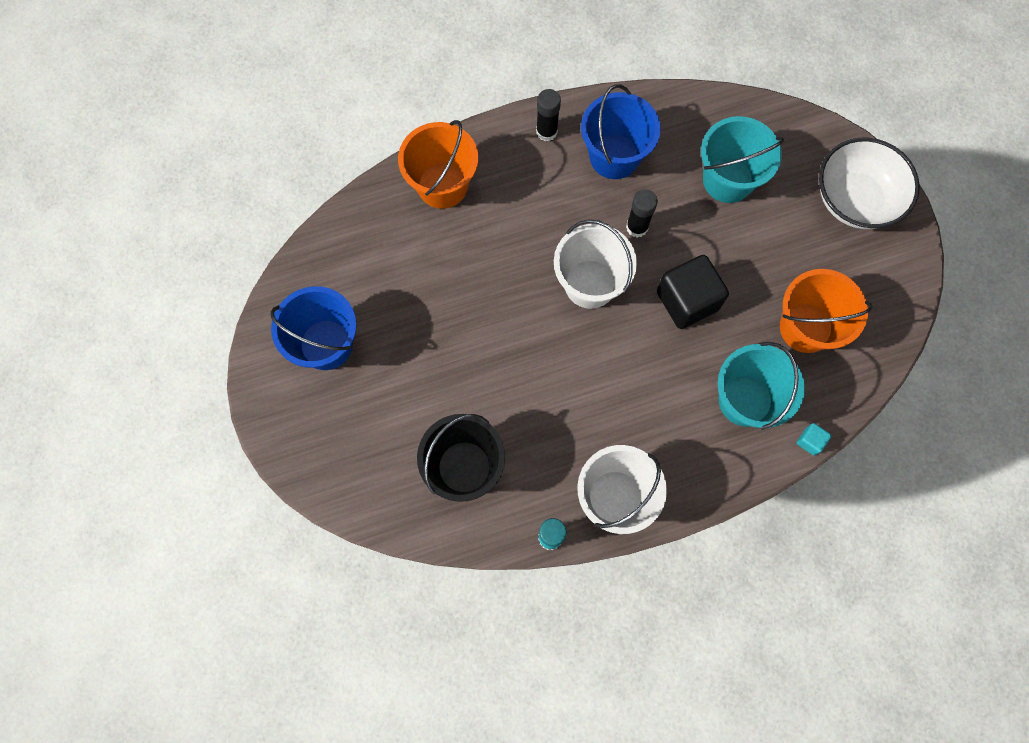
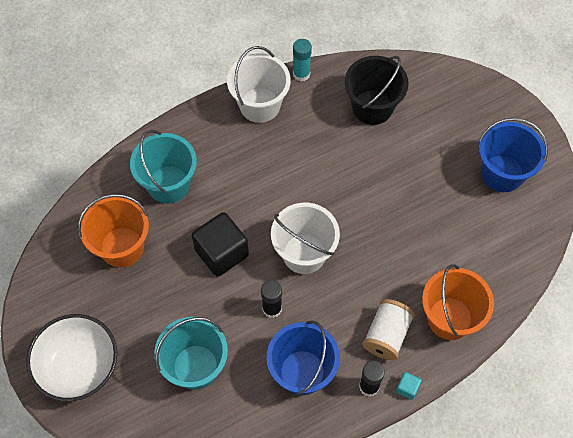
camera: 170 degrees right, 10 degrees down
(516, 179) = (386, 335): none -> white spool
(810, 441) = (117, 163): turquoise cube -> turquoise cube (407, 388)

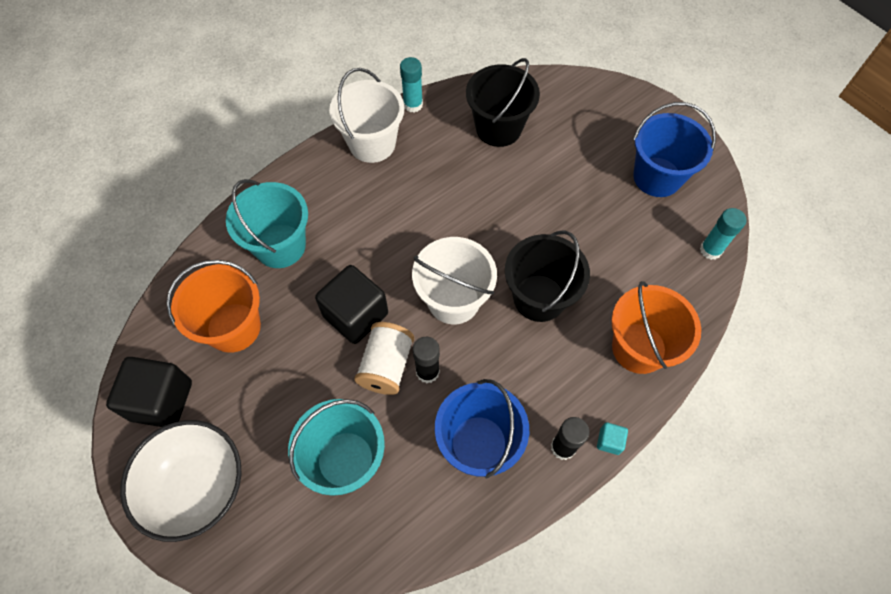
camera: 10 degrees left, 0 degrees up
(58, 296) = (161, 400): none -> black cube
(376, 263) = (539, 298): none -> black bucket
(386, 335) = (570, 381): white spool -> white spool (386, 366)
(532, 245) = (710, 250): none -> turquoise glue stick

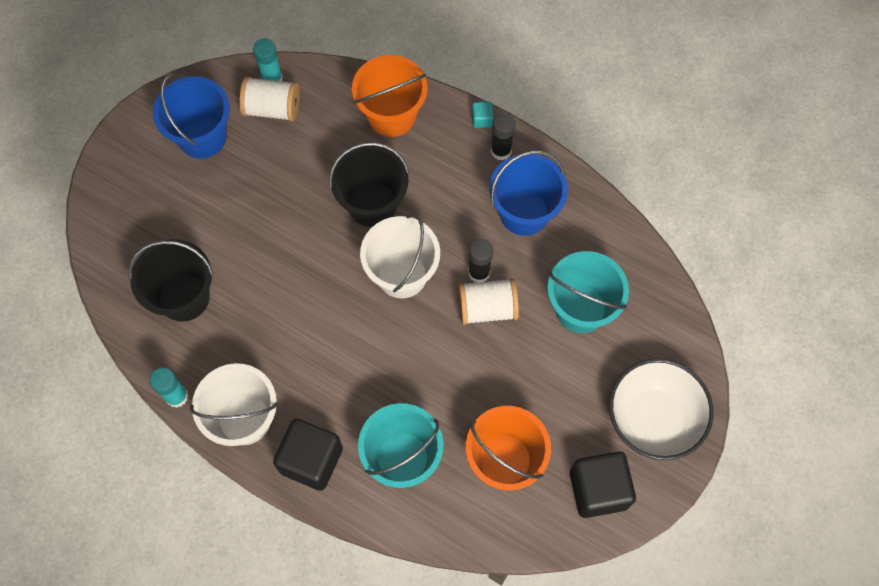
camera: 110 degrees left, 5 degrees up
(356, 315) = (449, 354): black cube -> black cube (311, 460)
(674, 241) = (272, 108): none -> white spool

